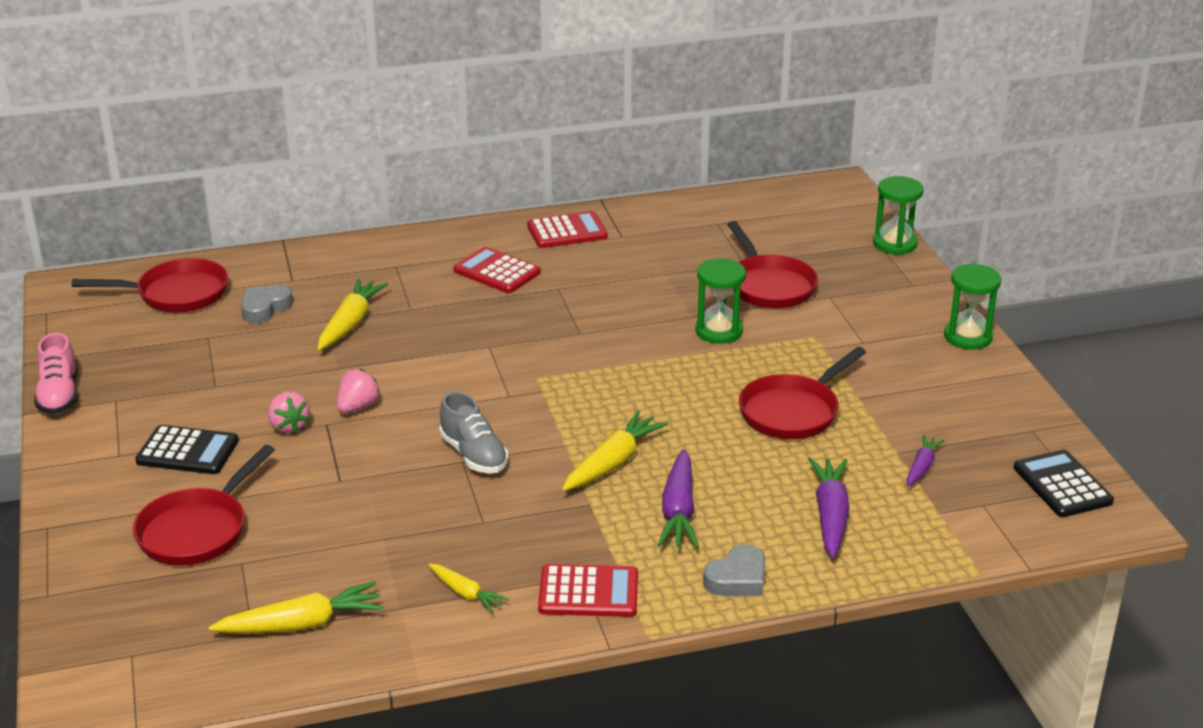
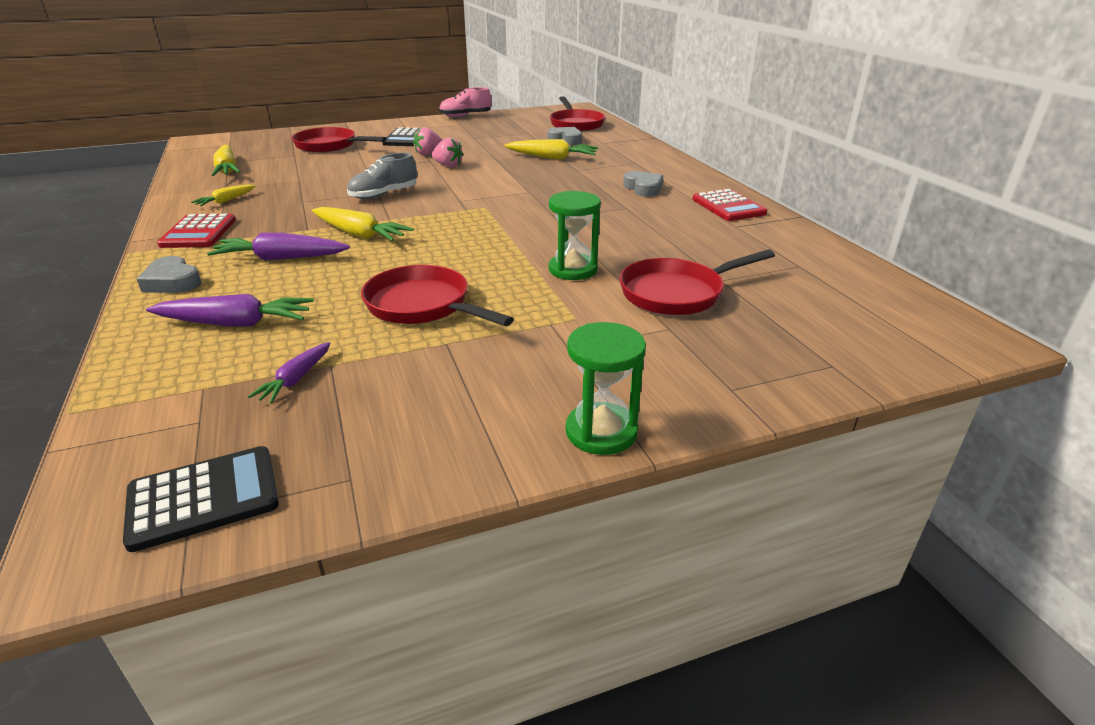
camera: 85 degrees right, 0 degrees up
(497, 271) = (643, 188): red calculator -> grey heart
(894, 244) = (842, 378): green hourglass -> none
(921, 467) = (296, 380): purple carrot -> purple carrot turned 90 degrees clockwise

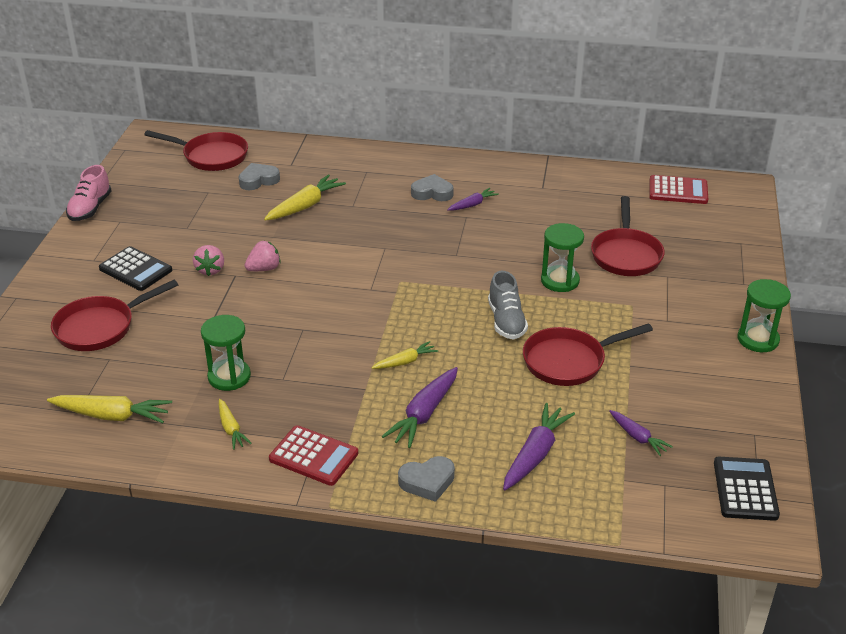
camera: 60 degrees left, 5 degrees up
(294, 186) = (229, 377): none -> green hourglass
(359, 234) = (405, 361): yellow carrot -> yellow carrot, size x0.59
(384, 195) = (314, 327): grey shoe -> grey shoe (506, 321)
(650, 206) = (472, 204): none -> purple carrot
(728, 206) = (505, 174): red calculator -> red calculator (678, 191)

